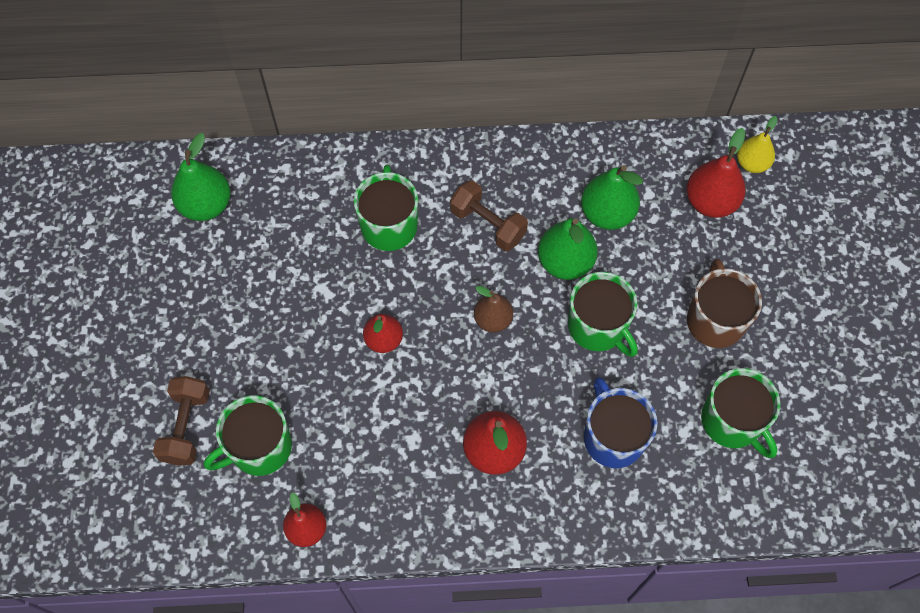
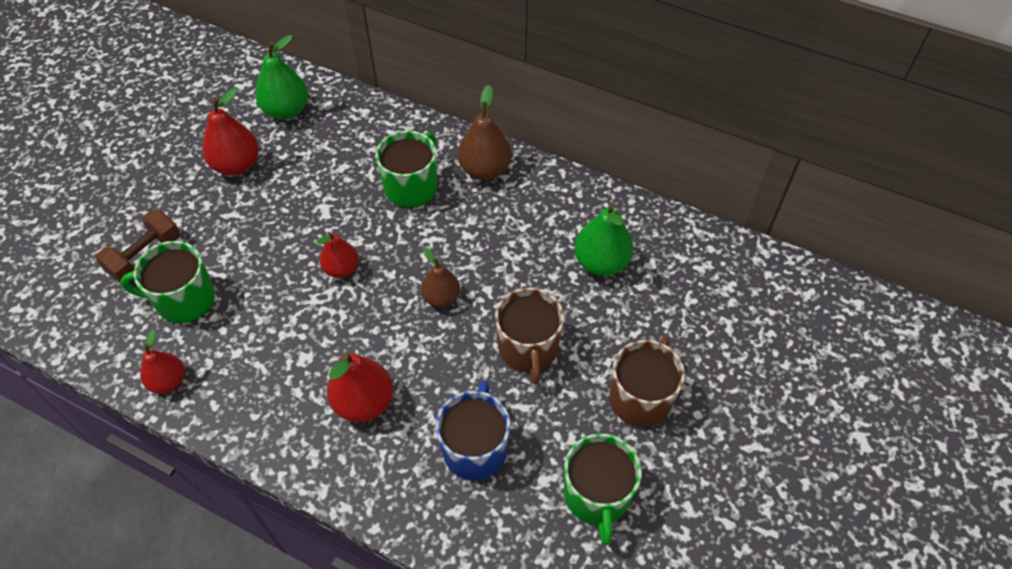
camera: 30 degrees right, 10 degrees down
(445, 173) = (485, 170): none -> brown pear
(488, 224) = (492, 223): brown dumbbell -> none
(565, 262) = (536, 283): green pear -> none
(598, 326) = (528, 349): green mug -> brown mug
(710, 202) = (704, 297): red pear -> red pear (237, 165)
(751, 163) = (765, 283): yellow pear -> none

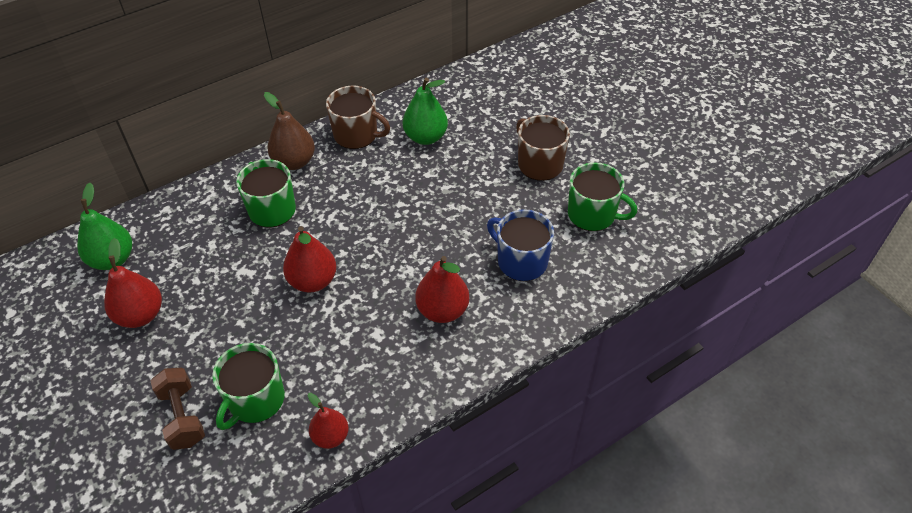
camera: 60 degrees left, 5 degrees down
(341, 269) = (313, 281): red pear -> red pear, size x1.52
(441, 298) = (387, 232): brown pear -> none
(528, 349) = (464, 202): brown mug -> brown mug (356, 135)

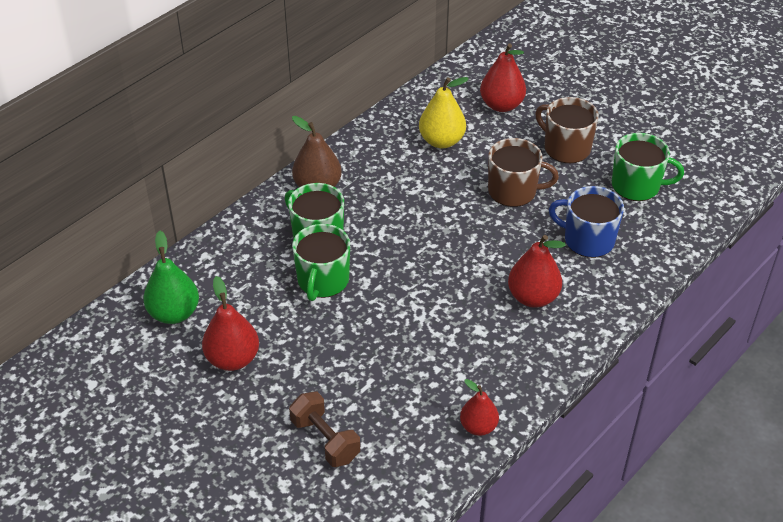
camera: 15 degrees left, 5 degrees down
(255, 400) = (390, 411): green mug -> green mug (322, 281)
(313, 281) = (393, 295): red pear -> red pear (501, 105)
(356, 135) = (369, 150): brown mug -> brown mug (513, 191)
(425, 137) = (441, 141): green pear -> yellow pear

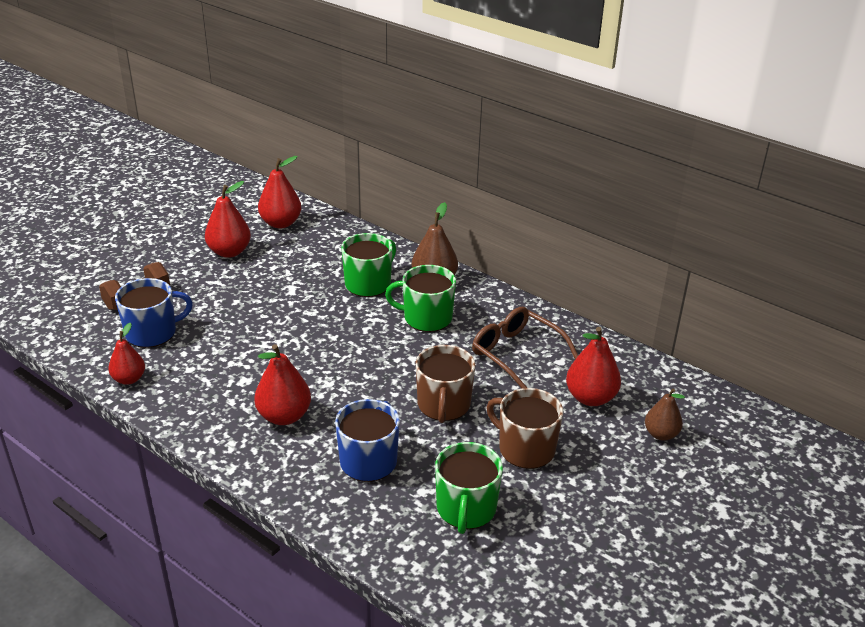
camera: 85 degrees right, 10 degrees down
(174, 313) = (281, 223): green pear -> red pear
(322, 281) = (313, 289): green mug -> green mug (426, 318)
(395, 416) = (152, 333): none -> blue mug
(441, 141) = (516, 354): yellow pear -> brown glasses
(544, 75) = (661, 434): none -> brown pear
(566, 148) = (525, 449): brown mug -> brown mug turned 90 degrees counterclockwise

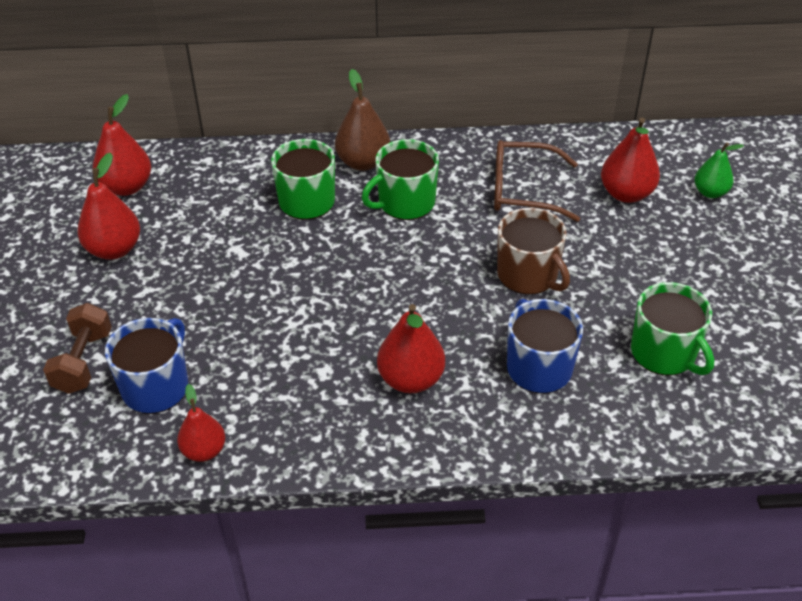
camera: 40 degrees left, 10 degrees up
(525, 449) = (638, 270): brown mug -> none
(661, 434) = (710, 192): brown pear -> green pear

